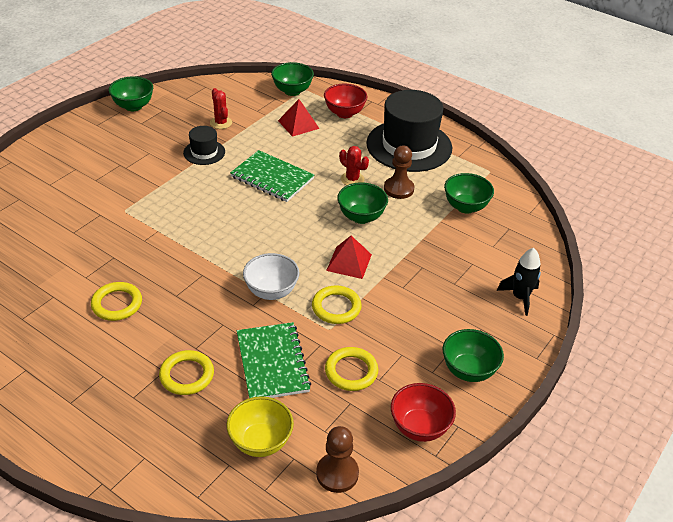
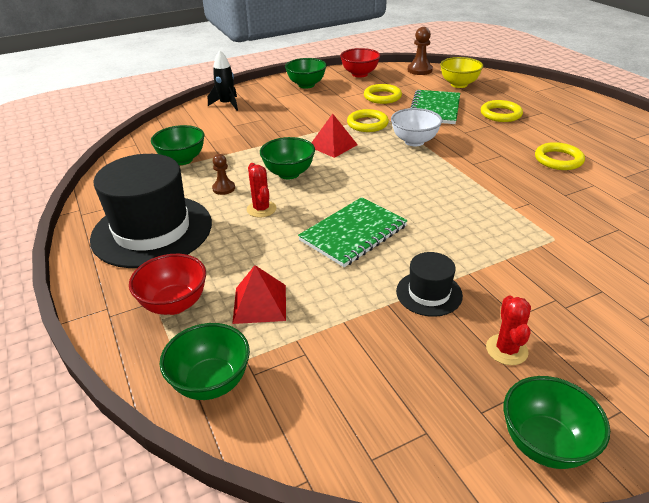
camera: 150 degrees left, 5 degrees down
(221, 123) = (381, 343): red cactus -> red cactus (506, 350)
(272, 178) = (353, 233): green notebook -> green notebook turned 75 degrees clockwise
(398, 189) = (224, 188): brown pawn -> brown pawn, size x0.64

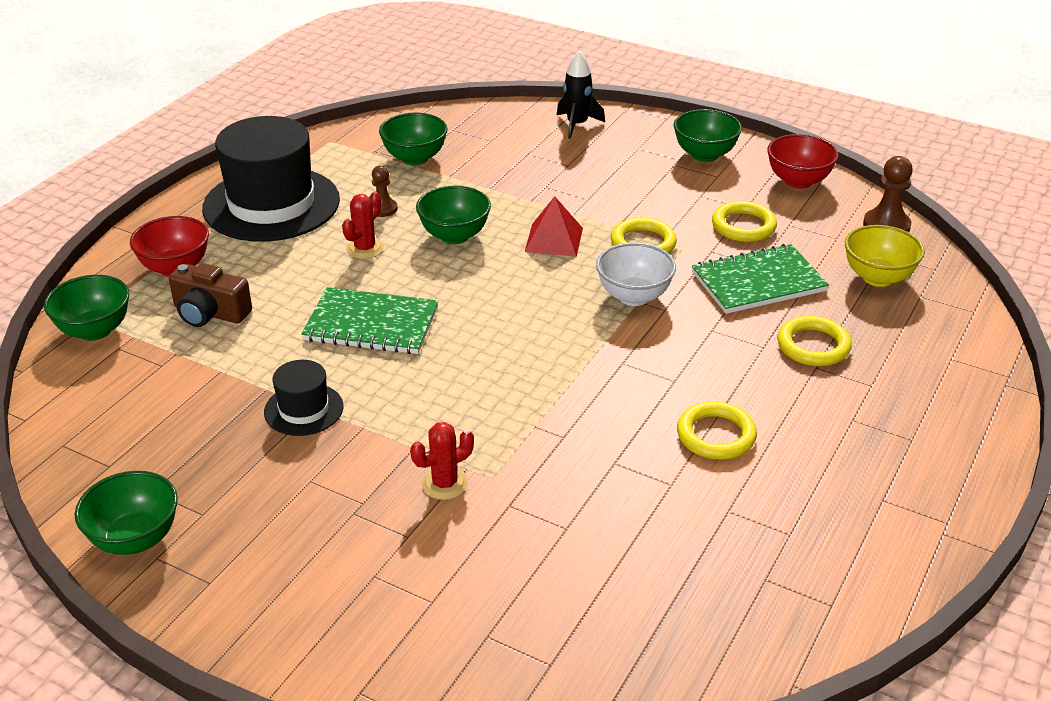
camera: 55 degrees right, 0 degrees up
(260, 303) = (210, 313): red pyramid -> brown camera
(506, 350) = (249, 486): red cactus -> red cactus (444, 483)

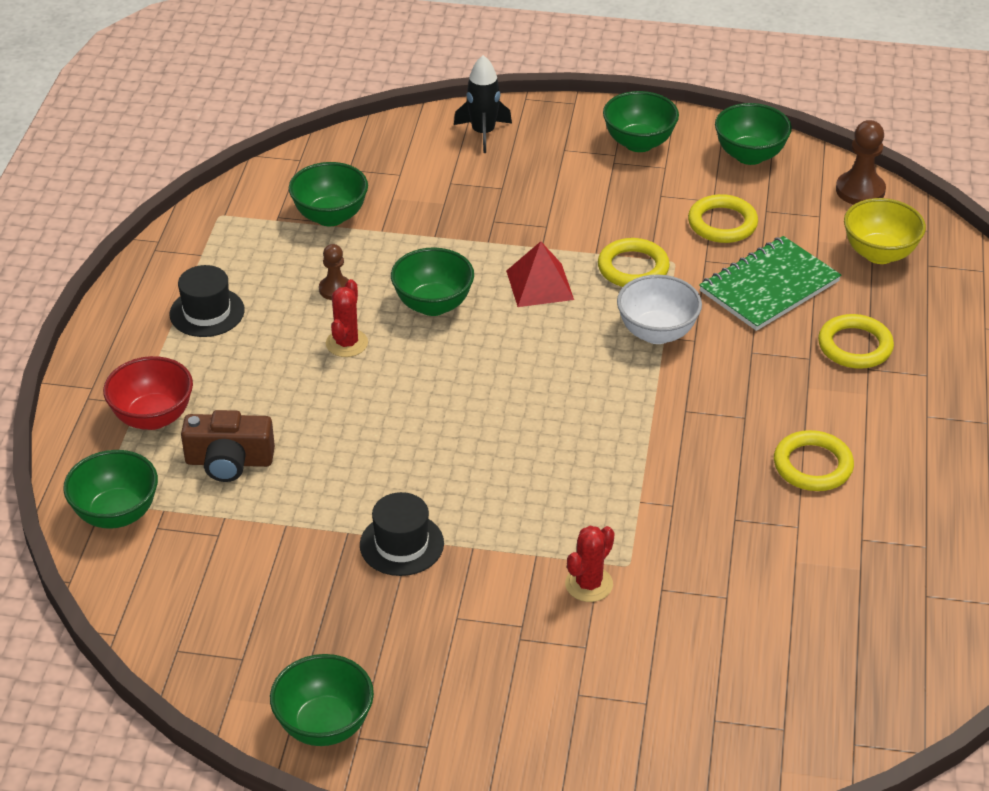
camera: 20 degrees left, 5 degrees up
(271, 204) = (207, 312): black hat -> black hat, size x0.47
(371, 324) = (410, 431): green notebook -> none
(798, 181) = (749, 155): red bowl -> green bowl

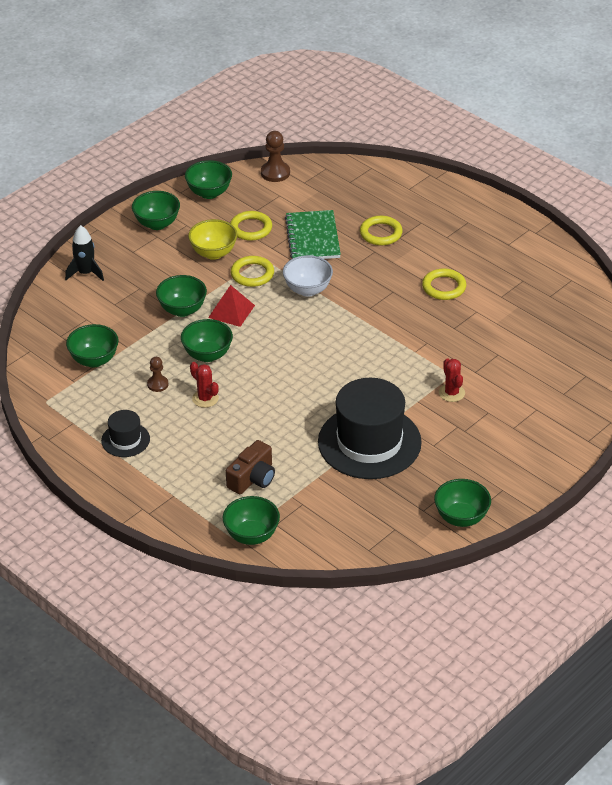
camera: 55 degrees left, 0 degrees up
(153, 417) = (190, 493): red bowl -> none
(401, 544) = (369, 442): black hat -> black hat, size x2.12
(497, 242) = (182, 310): none -> green bowl
(879, 254) = (326, 192): yellow bowl -> yellow bowl (213, 253)

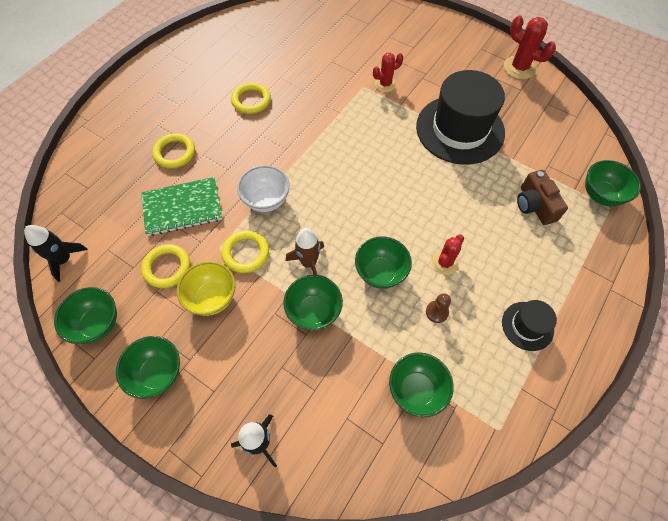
camera: 100 degrees left, 20 degrees up
(231, 311) = (309, 262): red pyramid -> brown rocket
(252, 478) = (534, 205): brown camera -> brown camera turned 135 degrees counterclockwise
(275, 173) = (64, 260): brown pawn -> black rocket
(461, 518) = (519, 68): green bowl -> red cactus

